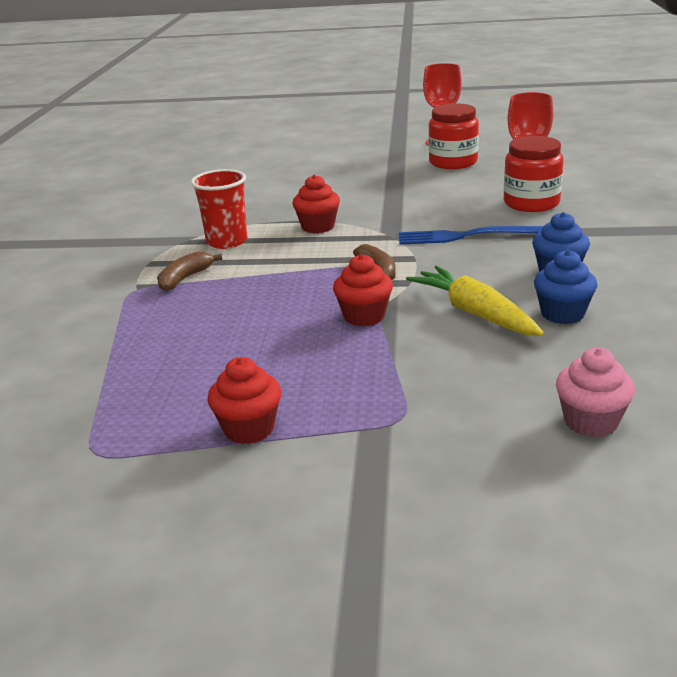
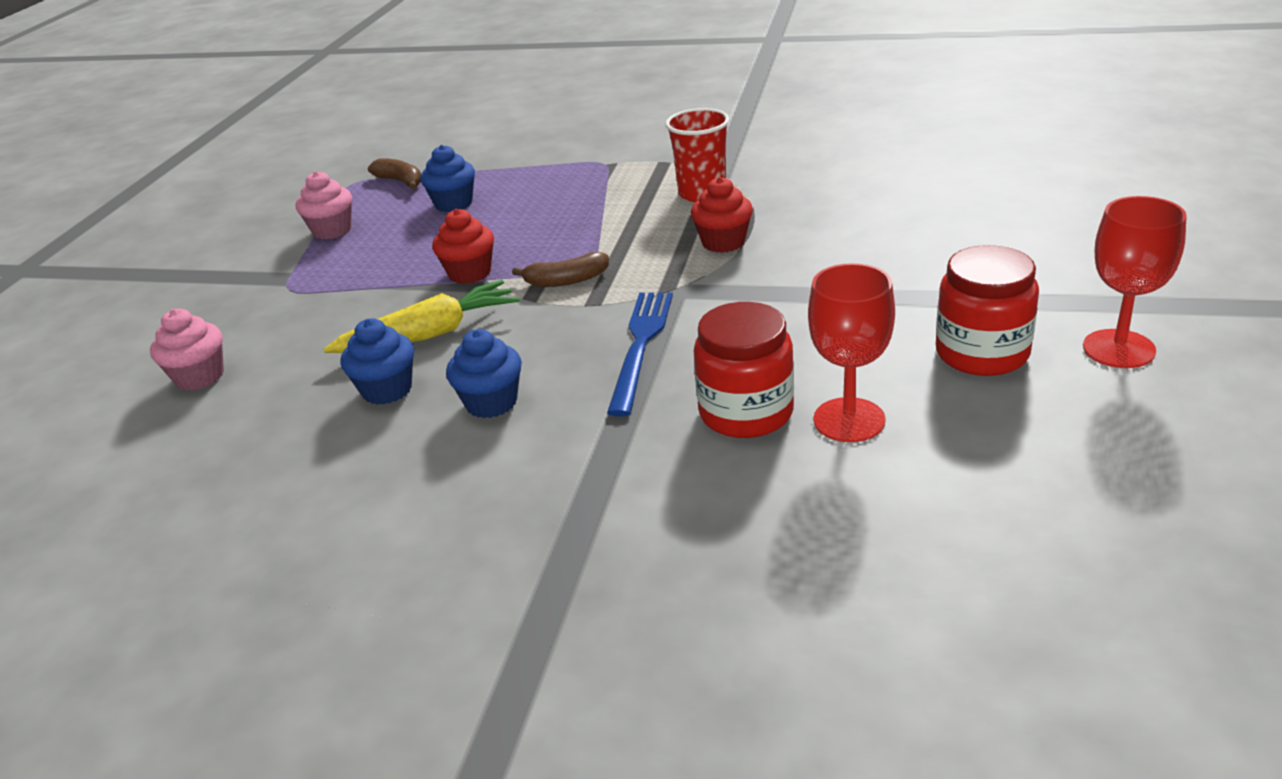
camera: 100 degrees right, 5 degrees up
(185, 278) = (615, 182): brown banana -> brown banana (401, 181)
(200, 356) = (454, 204): none -> blue cupcake
(249, 429) = (332, 230): red cupcake -> pink cupcake

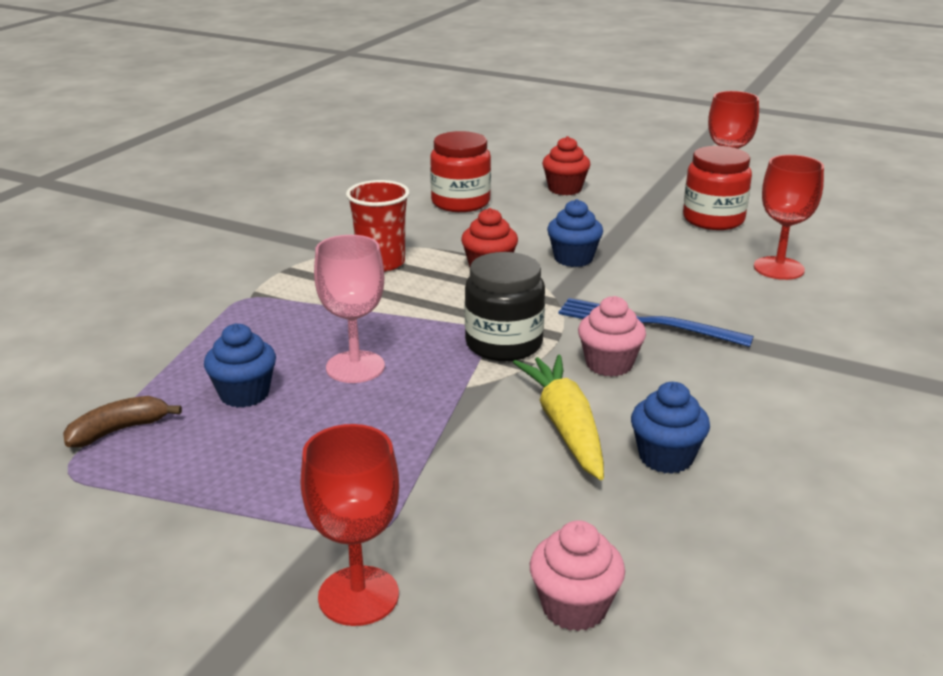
camera: 80 degrees left, 5 degrees down
(224, 299) = (358, 596): none -> red goblet
(332, 230) = (221, 493): pink cupcake -> pink cupcake (609, 364)
(470, 273) = (443, 395): red cupcake -> red cupcake (565, 189)
(491, 403) = (711, 400): blue cupcake -> blue cupcake (573, 258)
(504, 230) = (355, 367): none -> pink goblet
(566, 280) = (504, 344): brown banana -> black jar
(746, 412) = (760, 298): red jar -> red jar (460, 202)

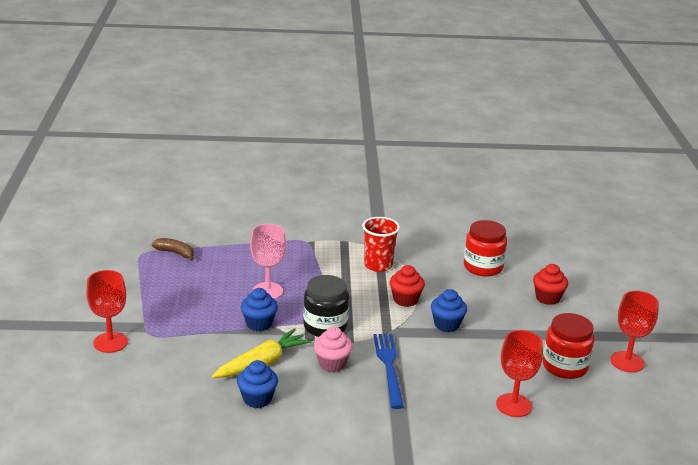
camera: 60 degrees right, 0 degrees up
(244, 394) = (223, 271): blue cupcake -> blue cupcake (259, 324)
(574, 607) = (133, 395): pink cupcake -> none

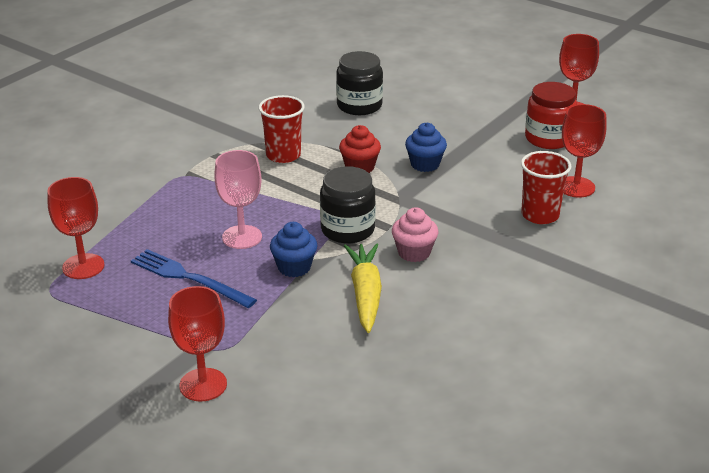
camera: 50 degrees left, 5 degrees up
(175, 253) = (83, 266): brown banana -> red goblet
(257, 399) = (422, 322): blue cupcake -> none
(389, 367) = (454, 223): blue fork -> blue fork (189, 278)
(451, 402) = (540, 215): none -> red cup
(483, 267) = (359, 106): red jar -> black jar
(547, 298) = (445, 99): red cupcake -> none

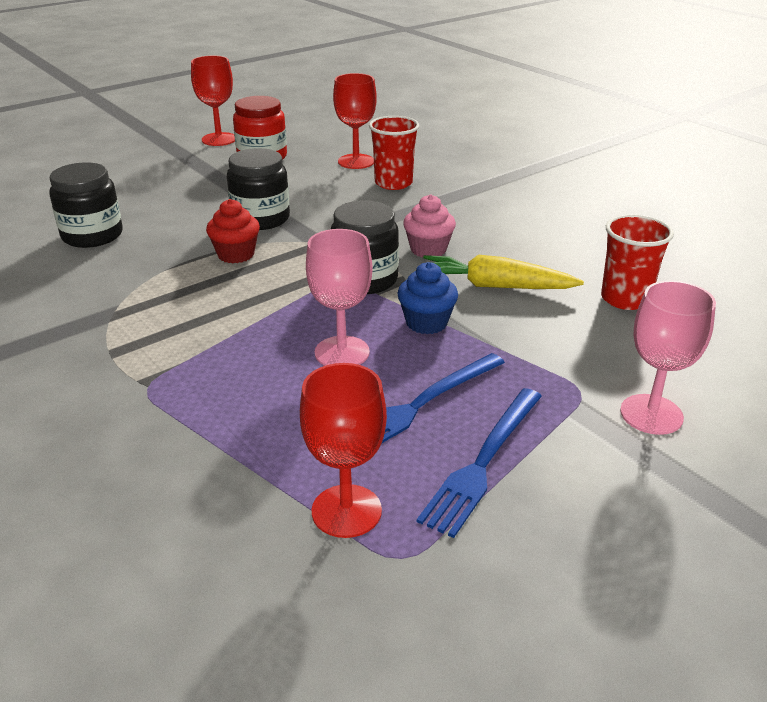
camera: 75 degrees left, 0 degrees up
(134, 311) = (483, 462): none -> blue fork
(203, 385) = (651, 414): red goblet -> pink goblet
(283, 155) = (164, 300): red cup -> red cup (625, 299)
(425, 164) = (261, 219): blue cupcake -> black jar

